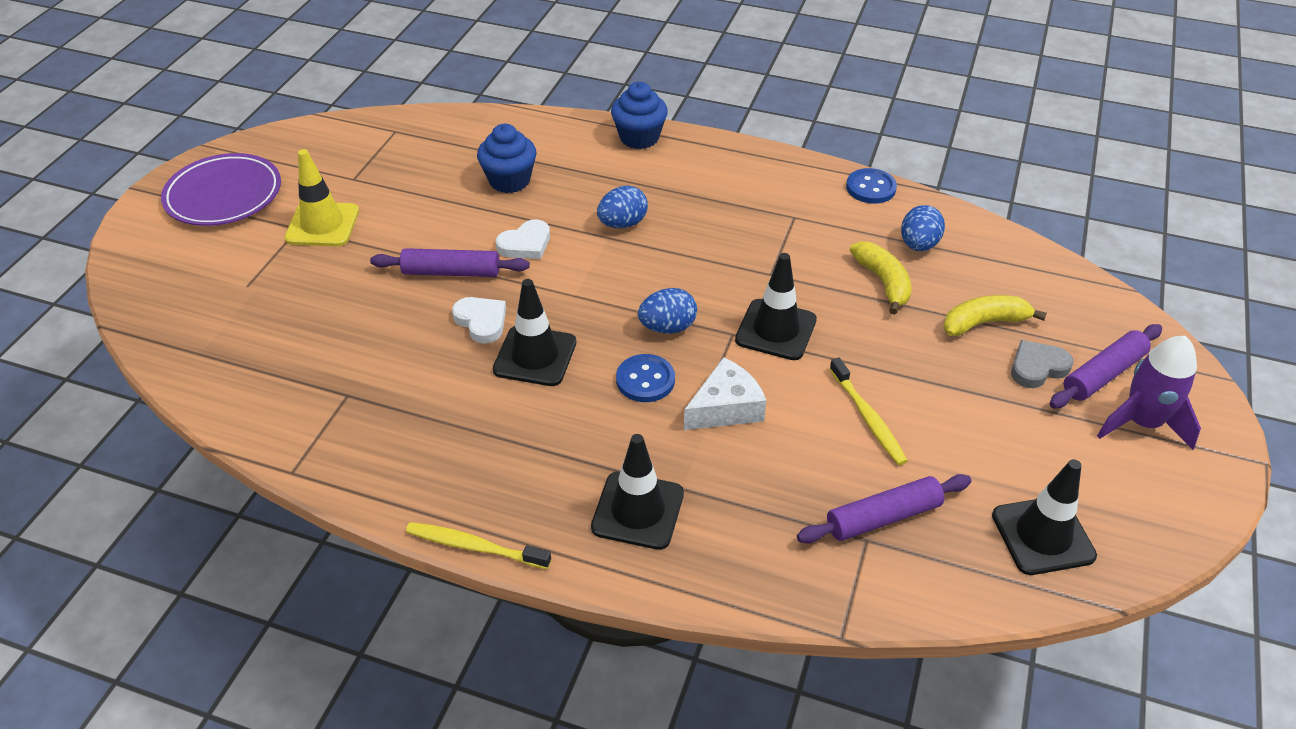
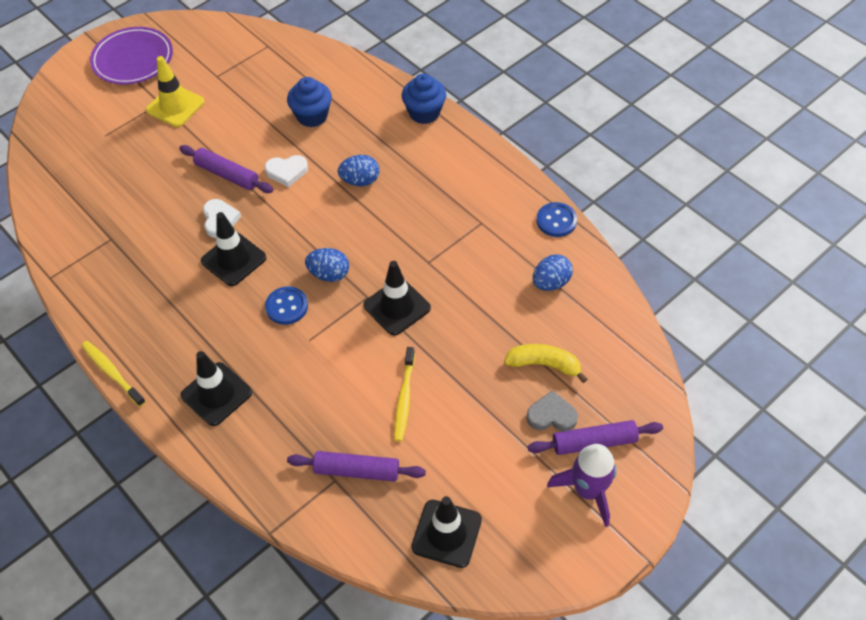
camera: 30 degrees right, 10 degrees up
(726, 408) = (320, 349): white cheese -> none
(883, 282) = (500, 302): yellow banana -> none

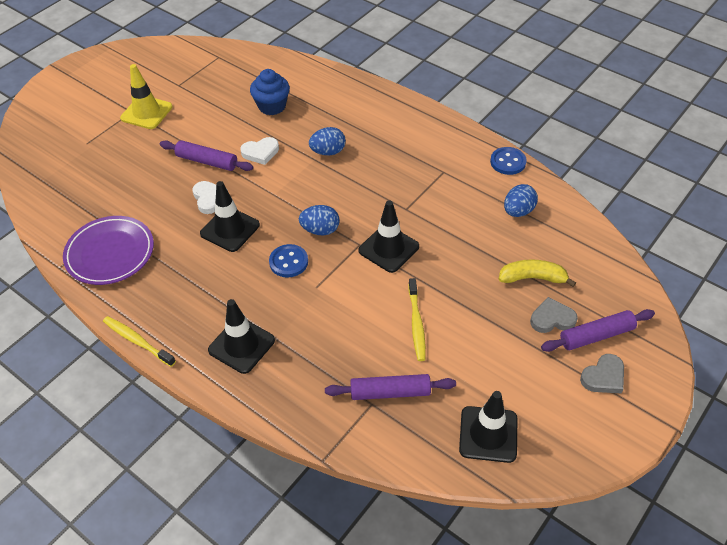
camera: 10 degrees left, 5 degrees down
(133, 59) = (99, 80): purple plate -> purple plate (110, 253)
(424, 113) = (370, 92): blue cupcake -> none
(588, 490) = (603, 377): purple rocket -> grey heart

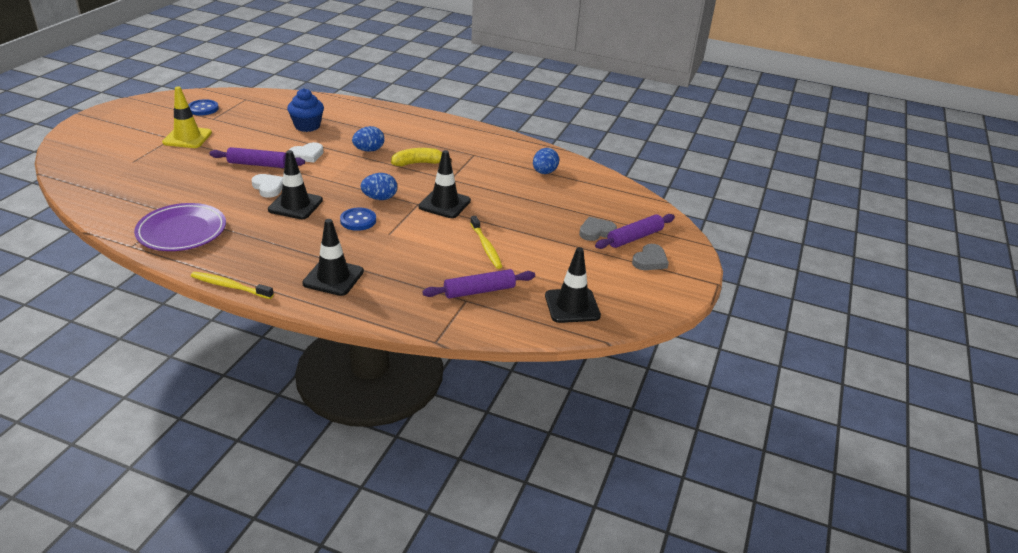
camera: 20 degrees left, 15 degrees down
(508, 162) = (524, 145): blue button -> blue button (203, 109)
(532, 278) = (571, 210): yellow banana -> yellow banana (418, 163)

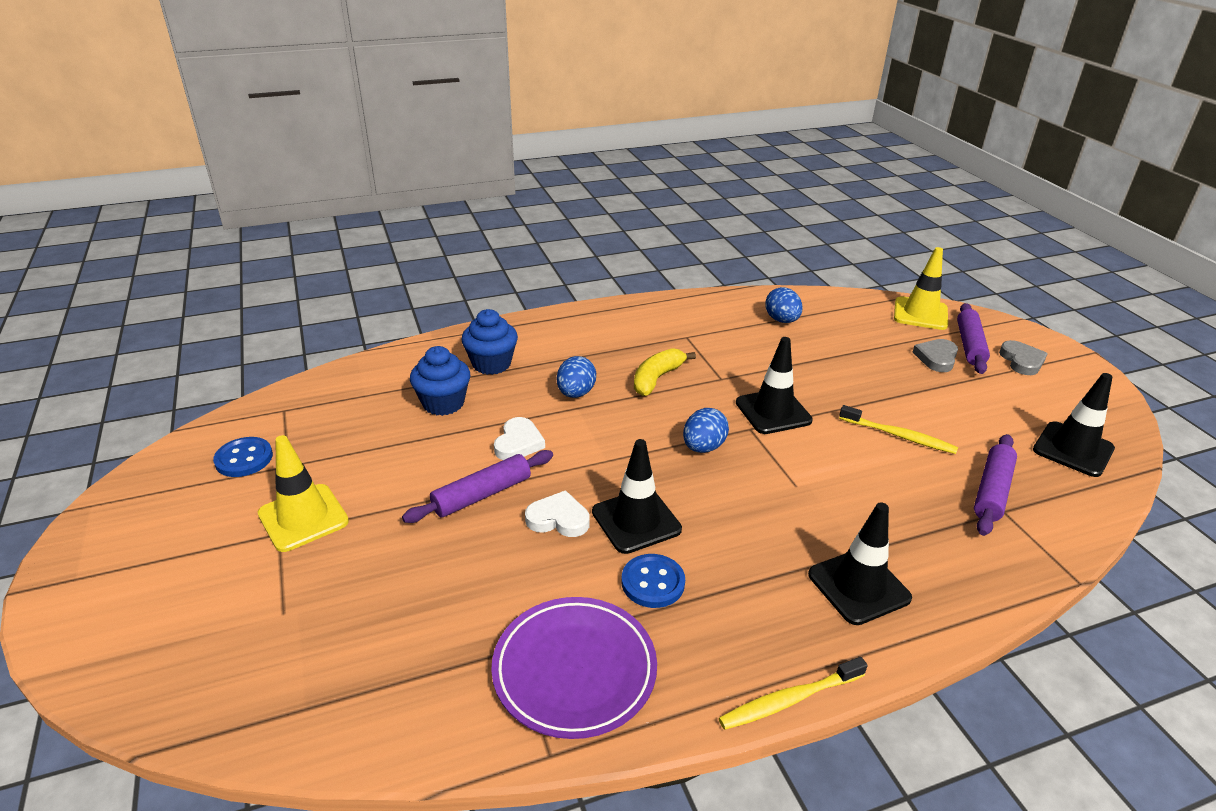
camera: 40 degrees left, 0 degrees up
(357, 121) = (491, 364): none -> blue cupcake
(358, 220) = (737, 491): blue button -> blue button (653, 582)
(642, 210) = (920, 314): none -> yellow traffic cone

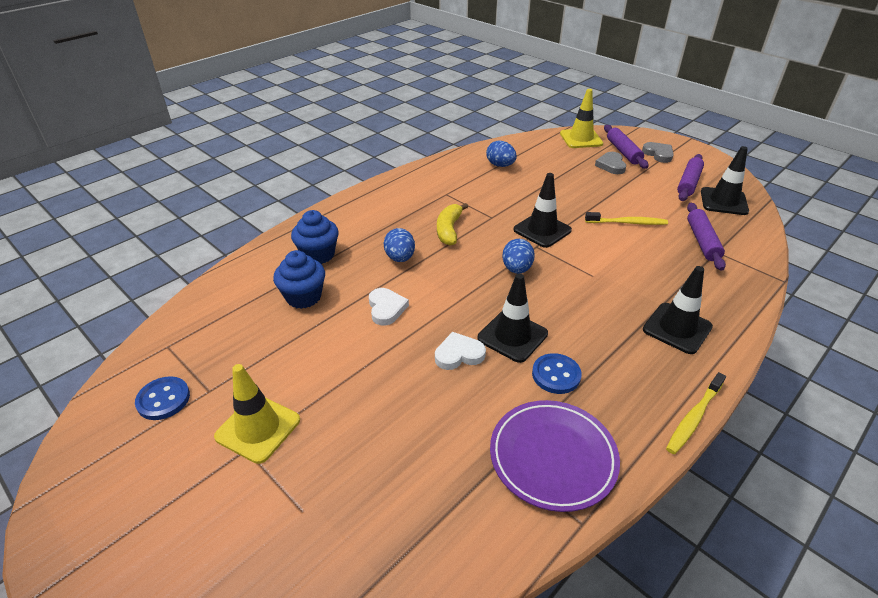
camera: 25 degrees left, 5 degrees up
(482, 495) = (389, 357): purple rolling pin -> purple rolling pin (689, 183)

